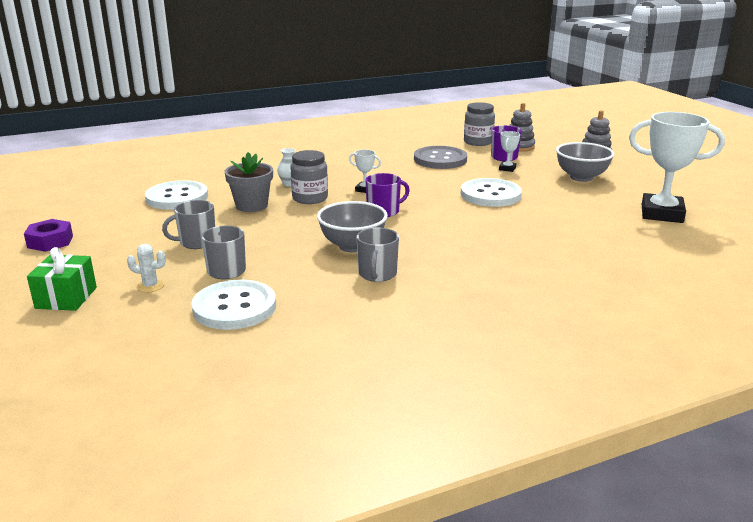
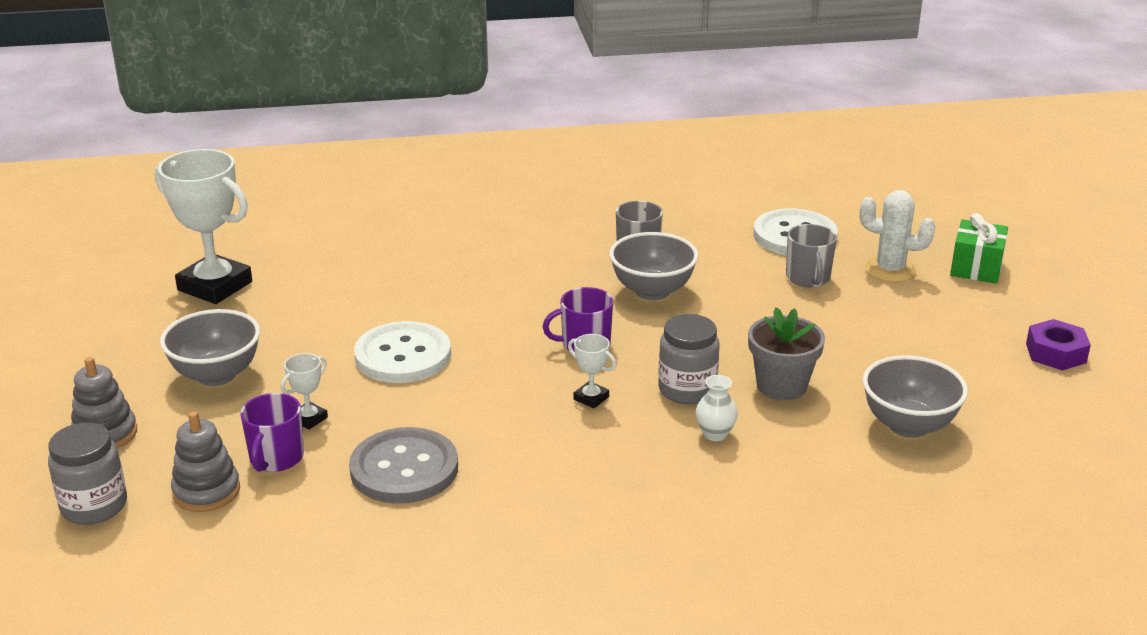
camera: 165 degrees left, 5 degrees up
(150, 286) = (890, 270): white cactus -> white cactus, size x1.71
(177, 197) = (908, 425): white button -> grey bowl
(196, 242) = (852, 324): grey mug -> none
(478, 142) = (270, 527): grey jar -> grey jar (94, 506)

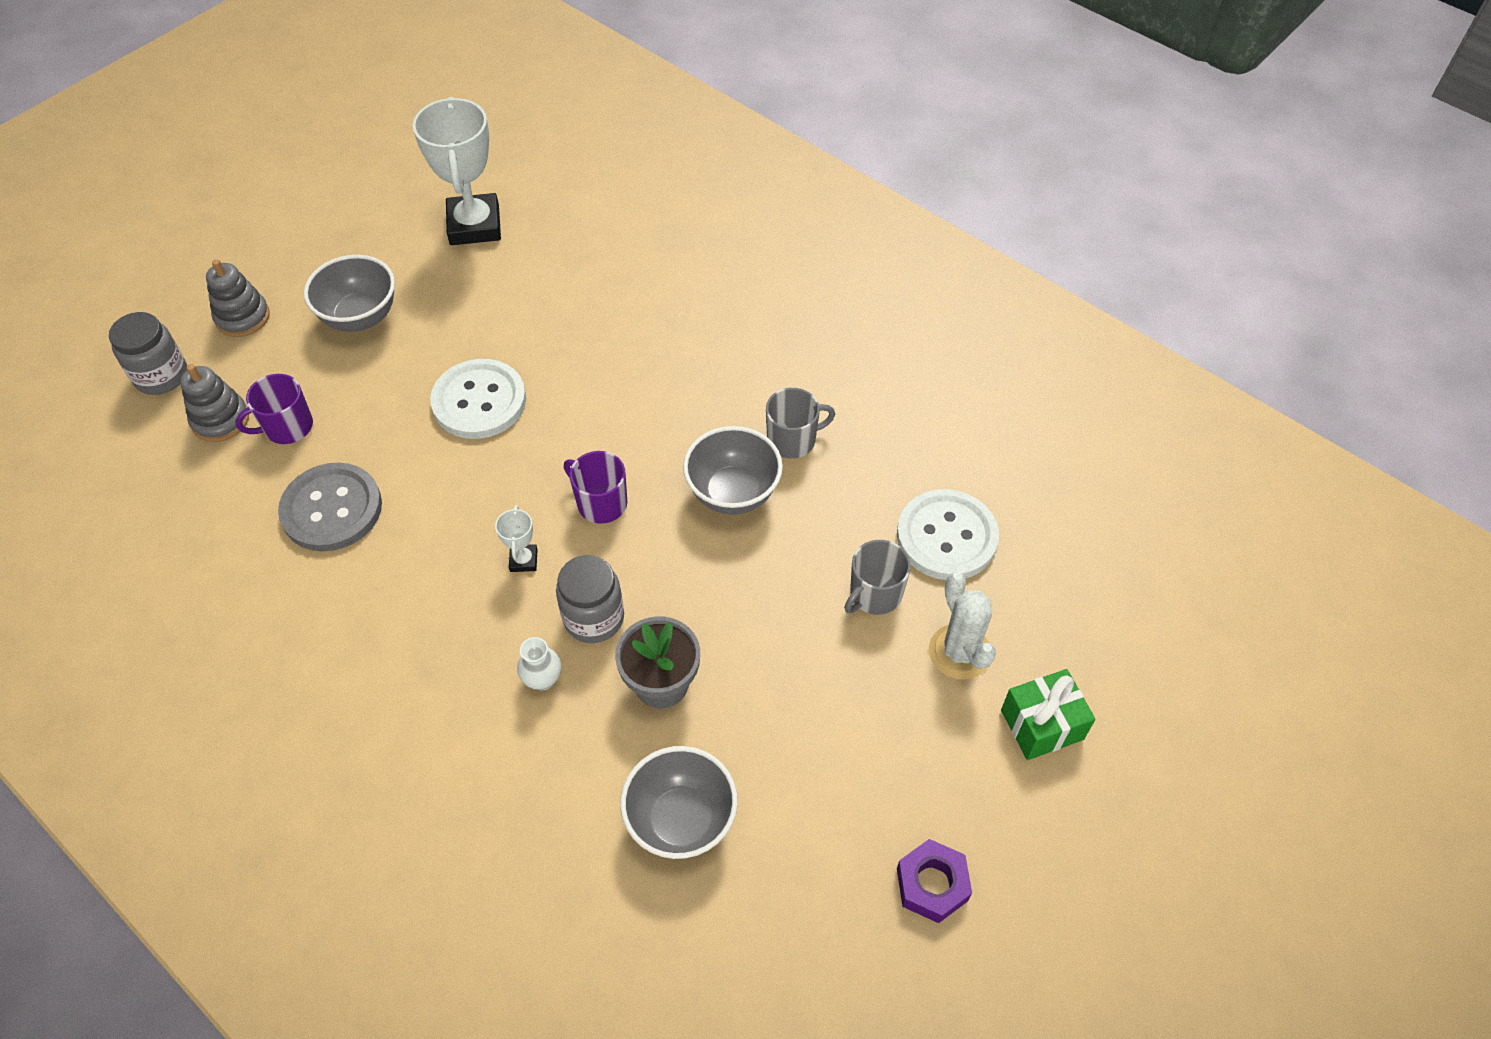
camera: 50 degrees right, 25 degrees up
(309, 419) = (349, 409): white trophy -> none

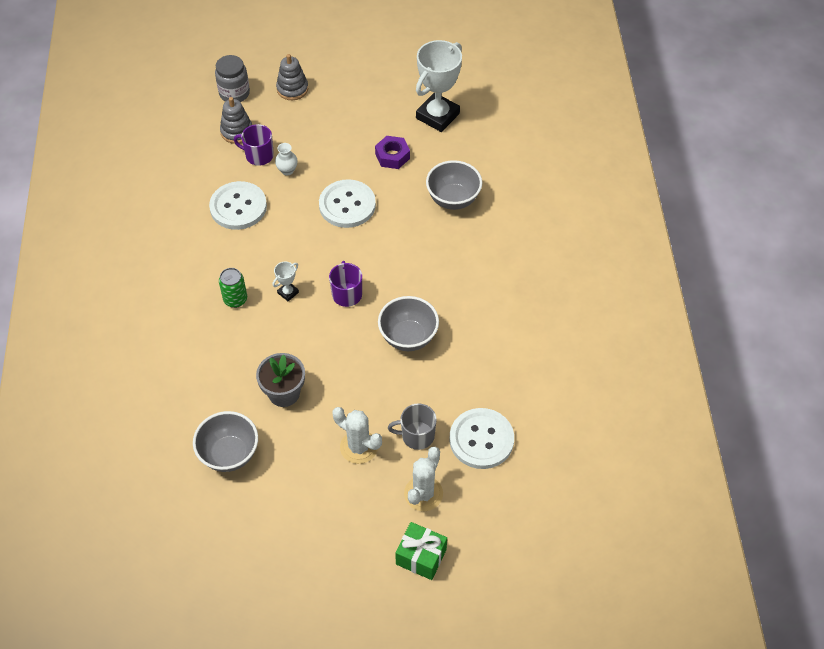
camera: 45 degrees right, 0 degrees up
(332, 509) = (238, 207): grey button -> white button
(360, 317) = (340, 125): grey bowl -> grey bowl (453, 199)
(462, 624) = (235, 299): none -> green can
(542, 679) = (241, 349): white vase -> white vase (287, 170)
(594, 618) = (288, 342): grey jar -> none
(792, 440) = (464, 335): grey mug -> none
(826, 666) = (359, 447): none -> white cactus
(932, 884) = (295, 572): purple nut -> purple nut (392, 156)

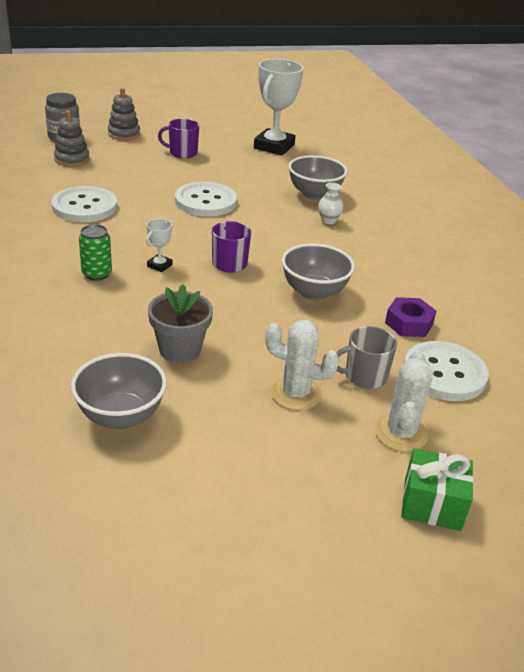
camera: 15 degrees left, 20 degrees down
(258, 155) = (99, 173): purple mug -> purple mug (182, 153)
(287, 170) = (133, 181): white vase -> white vase (328, 221)
(392, 156) = (240, 170): purple nut -> purple nut (409, 323)

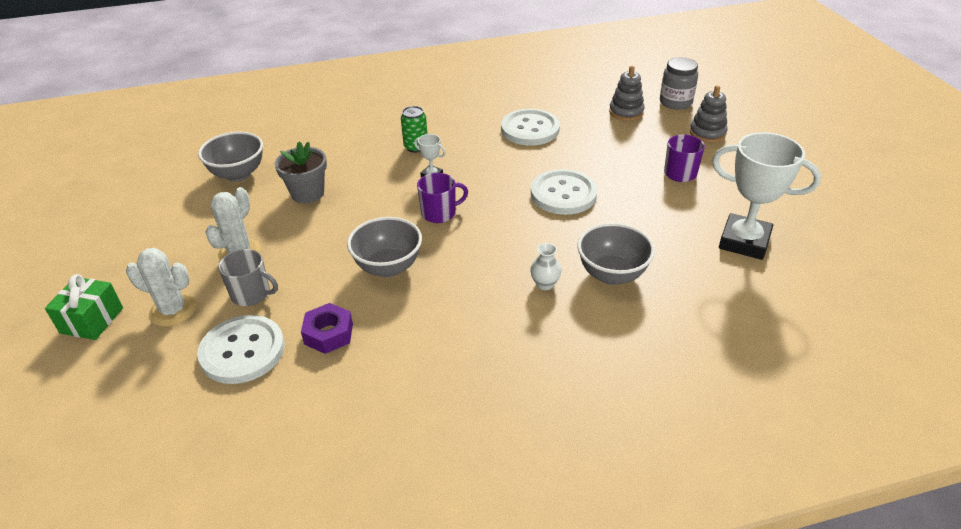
camera: 95 degrees right, 5 degrees up
(364, 376) = (251, 294): grey mug -> grey mug turned 120 degrees clockwise

